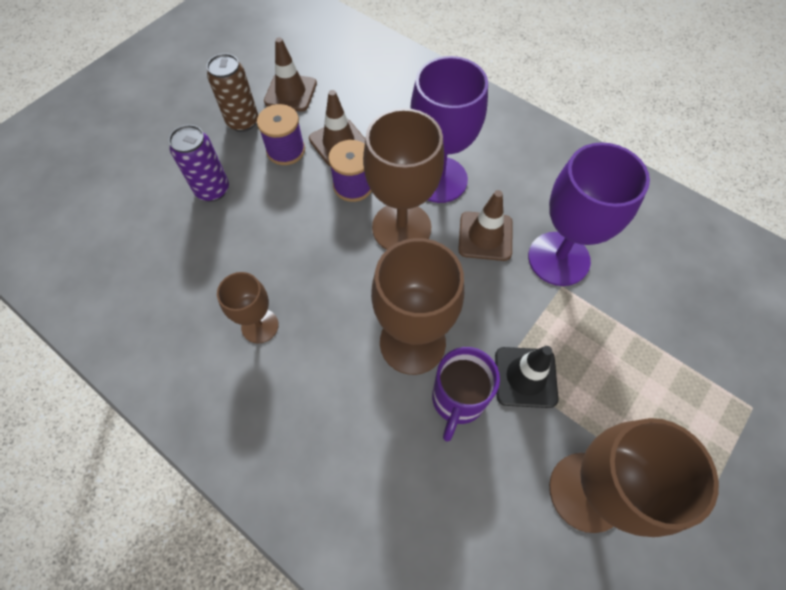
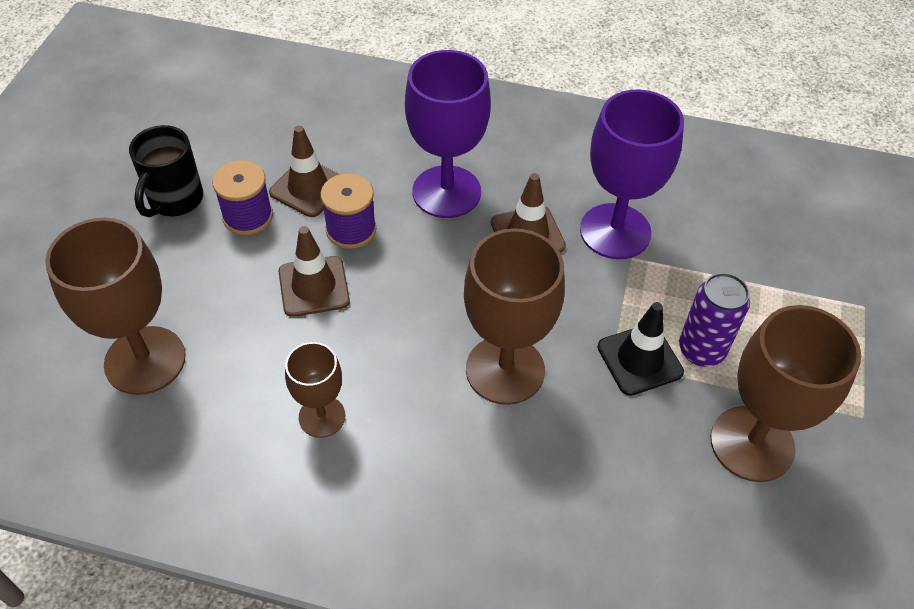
camera: 25 degrees left, 10 degrees down
(212, 190) = (179, 289): purple can -> purple can (701, 350)
(243, 122) = (175, 200): brown can -> black mug
(290, 92) = (218, 149): brown traffic cone -> brown traffic cone (314, 286)
(401, 228) = (431, 256): brown goblet -> brown goblet (145, 360)
(457, 400) = (582, 409): purple mug -> none

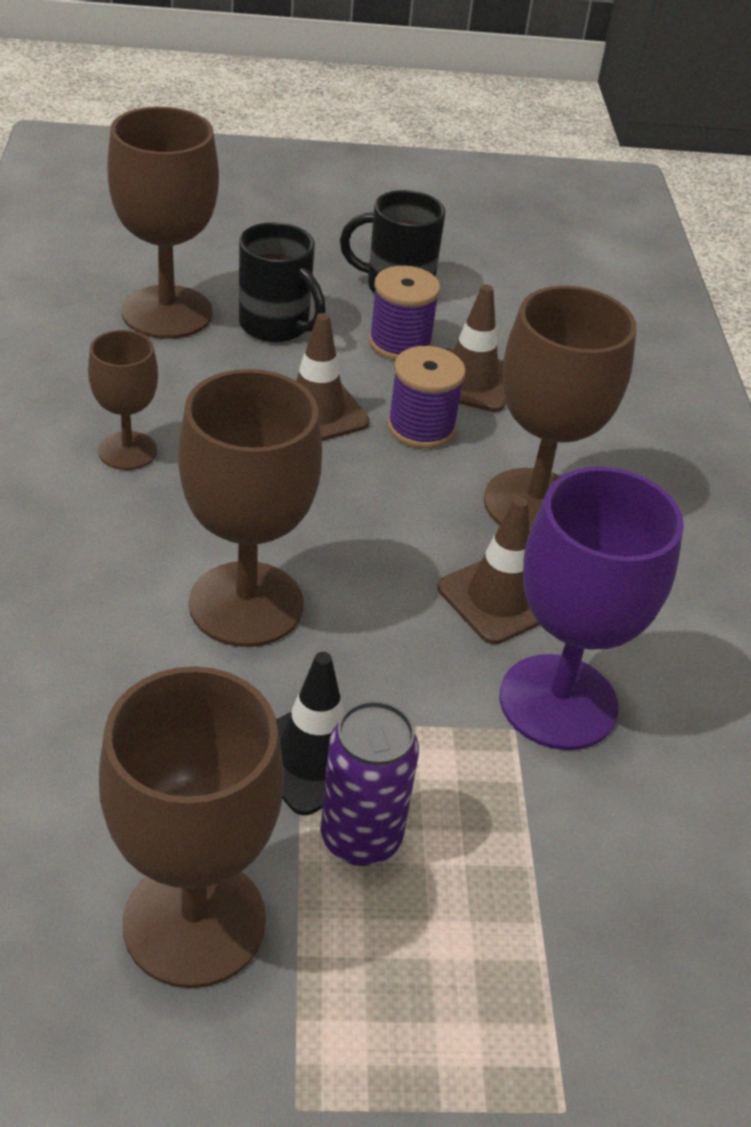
camera: 70 degrees right, 10 degrees down
(195, 288) = (276, 326): none -> black mug
(446, 192) = (534, 504): purple goblet -> brown goblet

